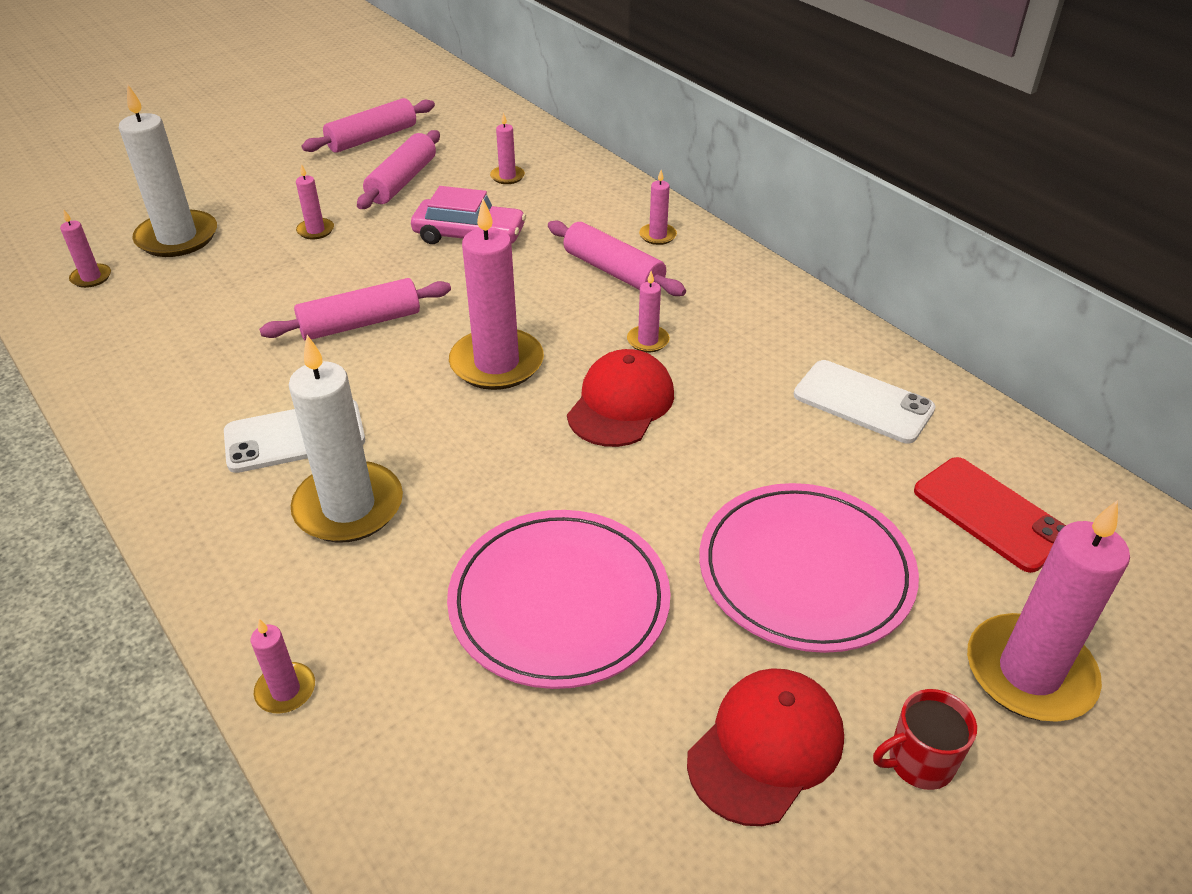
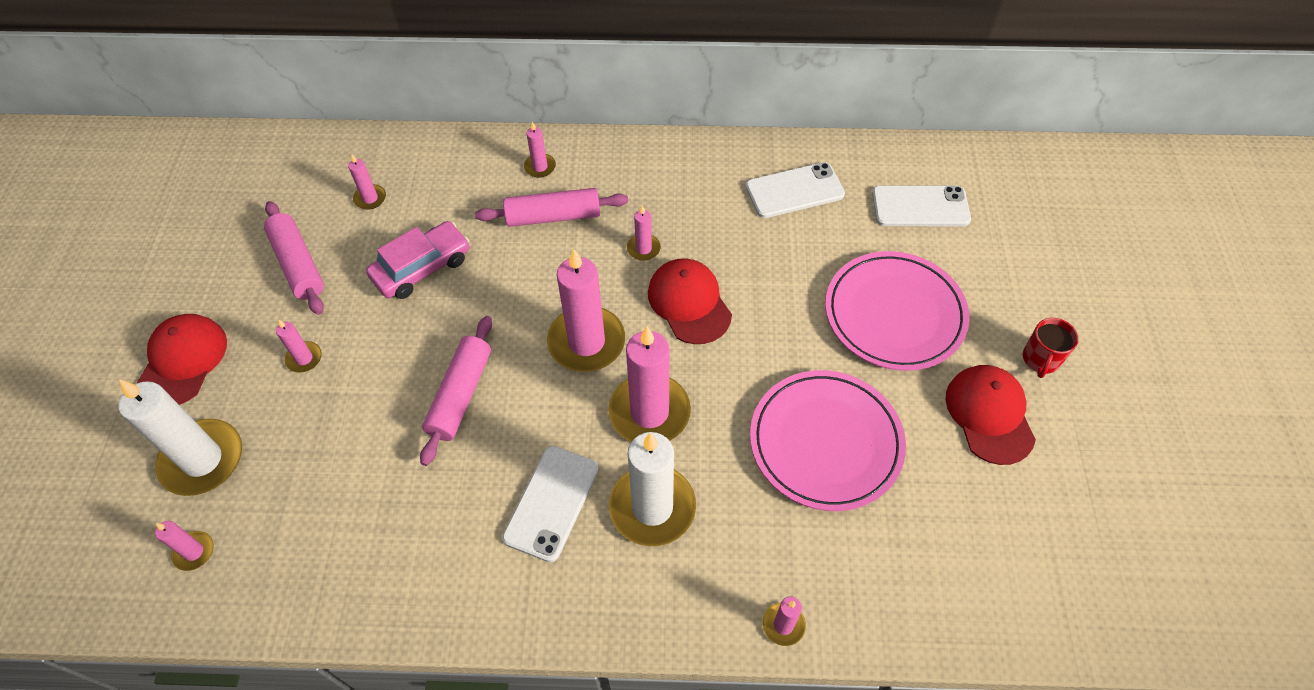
camera: 50 degrees left, 15 degrees up
(258, 183) = (183, 361): none -> red cap
(372, 138) = (206, 246): pink rolling pin -> none
(991, 514) = (920, 206): red phone -> white phone
(1029, 672) = (1024, 276): pink candle -> pink candle (649, 412)

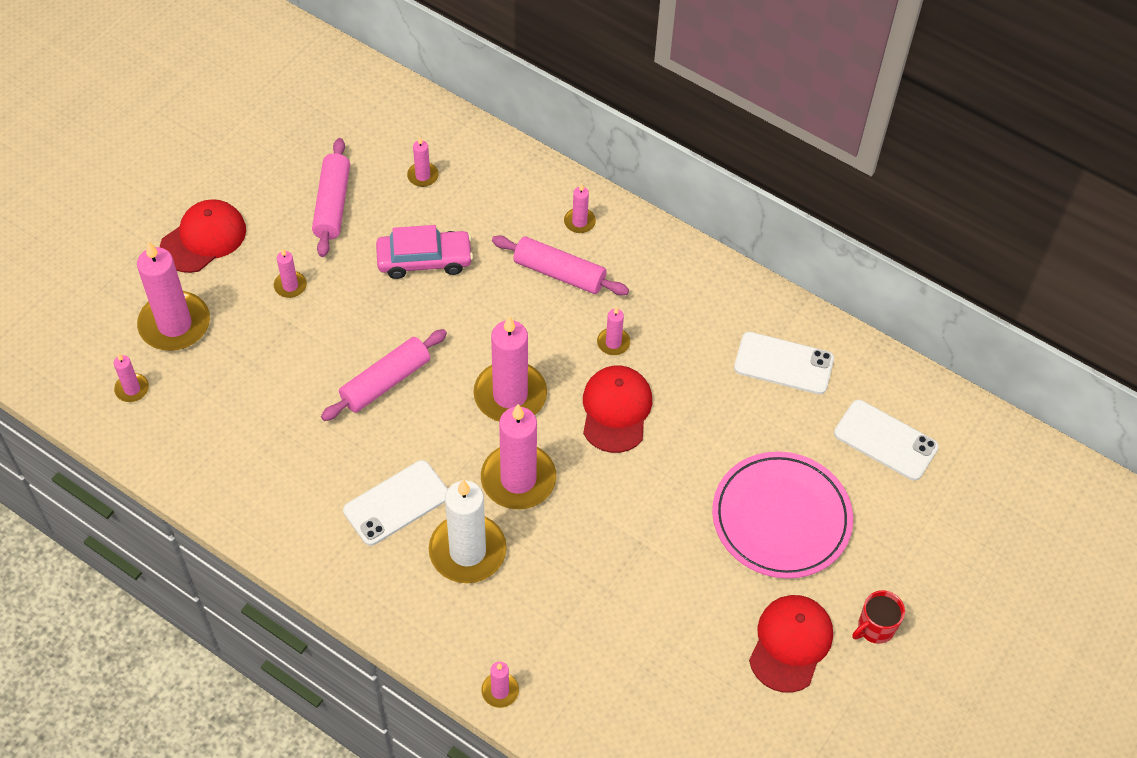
camera: 30 degrees right, 0 degrees up
(202, 460) = (174, 324): white candle -> pink candle
(825, 442) = (638, 584): pink plate -> none

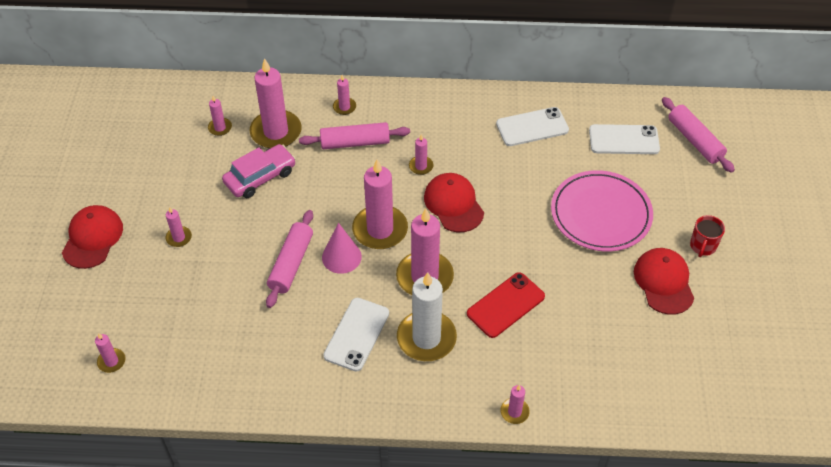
camera: 30 degrees left, 5 degrees down
(174, 324) = (112, 303): pink candle -> pink candle (276, 132)
(332, 204) = (170, 173): pink rolling pin -> pink rolling pin (695, 140)
(445, 404) = (341, 257): none -> pink cone
(583, 564) = (505, 305): none -> red phone

